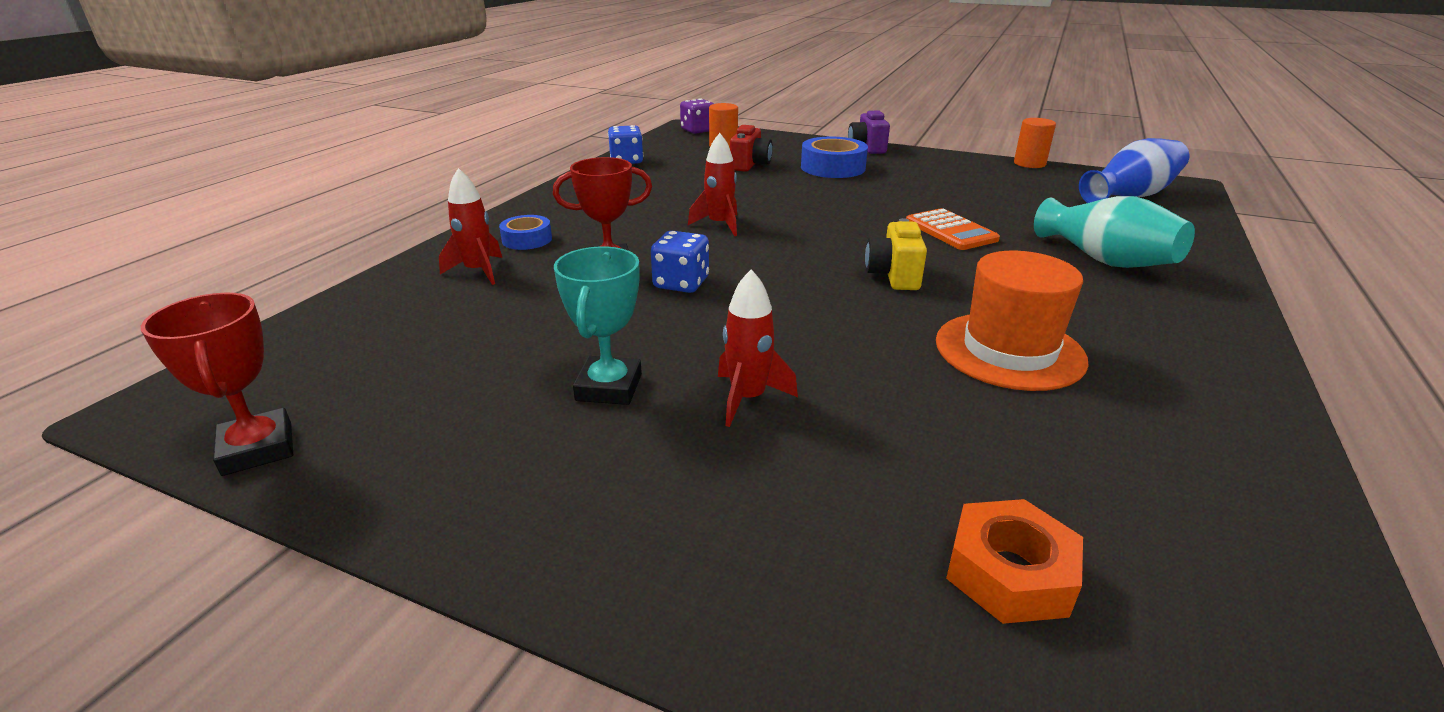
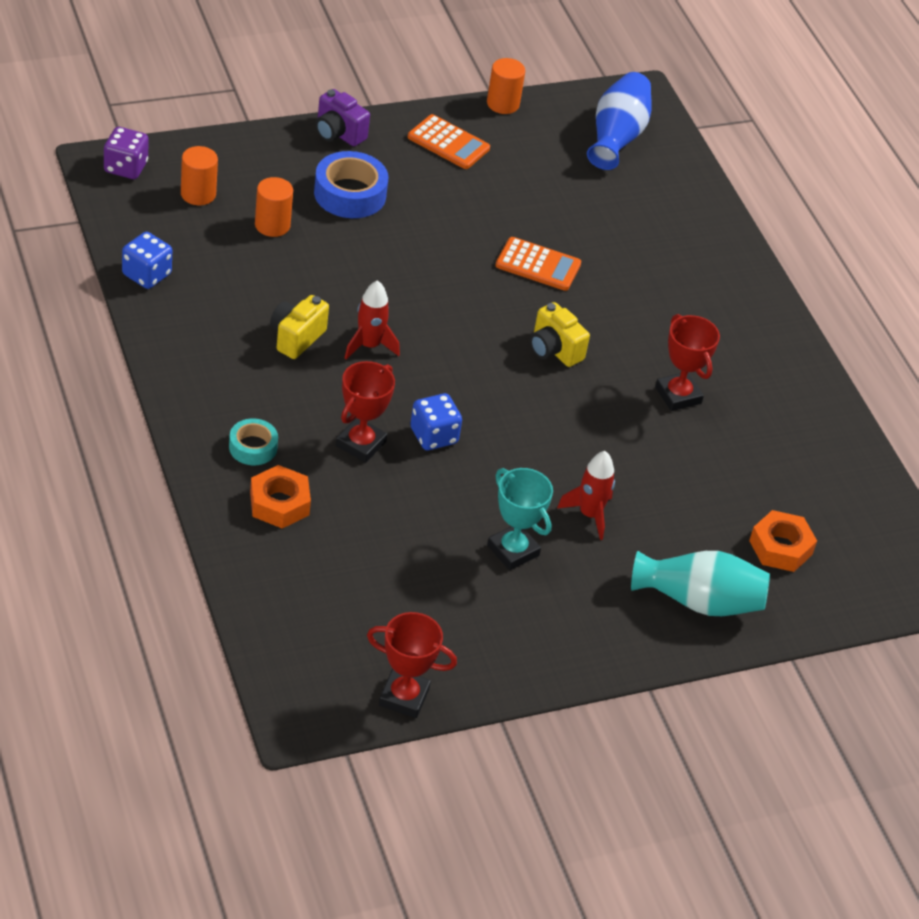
camera: 50 degrees left, 15 degrees up
(478, 271) = (279, 503): red rocket -> orange nut
(527, 239) = (253, 447): blue tape -> turquoise tape
(670, 206) = (296, 338): none -> yellow camera
(750, 165) = (272, 225): red camera -> orange cylinder
(953, 167) = (448, 143): none -> orange calculator
(1009, 350) = (678, 395): orange hat -> red trophy
(1104, 260) = (661, 256): turquoise vase -> turquoise vase (699, 601)

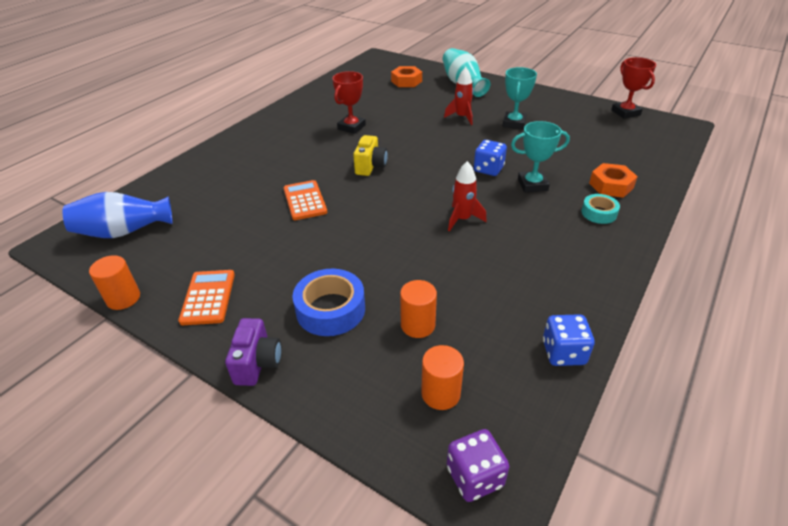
camera: 120 degrees left, 5 degrees down
(296, 338) = (501, 247): yellow camera -> none
(360, 444) = (532, 185): red trophy -> turquoise trophy

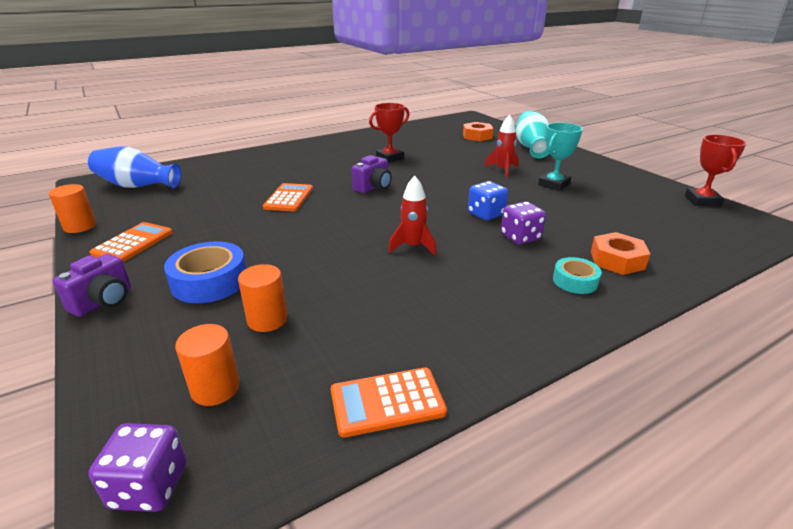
camera: 25 degrees right, 10 degrees down
(370, 166) = (373, 187): yellow camera -> purple camera
(532, 185) = (520, 237): turquoise trophy -> purple dice
(563, 352) = (387, 402): blue dice -> orange calculator

